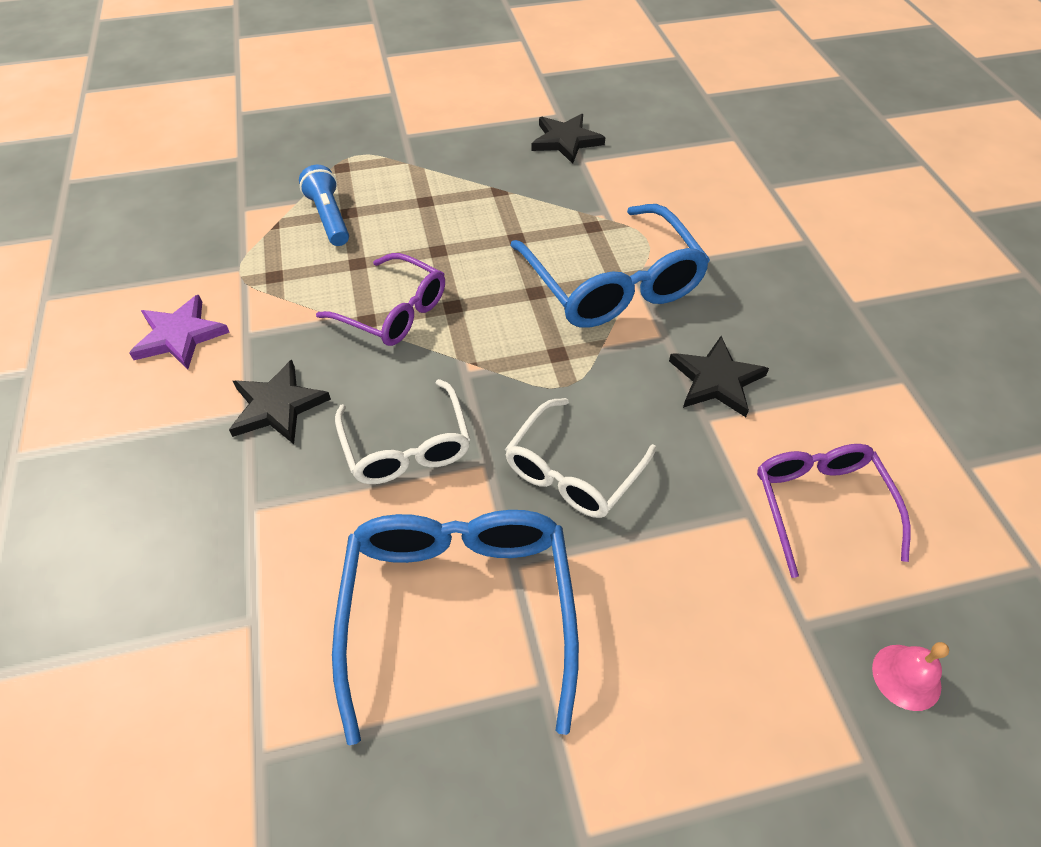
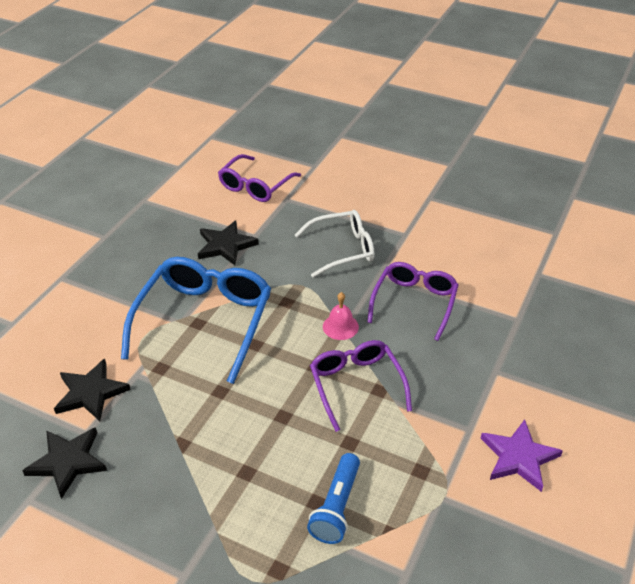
camera: 140 degrees left, 10 degrees down
(277, 406) = (474, 365): black star -> black star (91, 393)
(407, 446) = (414, 303): white glasses -> purple glasses
(459, 610) = (443, 232): blue glasses -> none
(906, 677) = (300, 142): pink bell -> pink bell (340, 326)

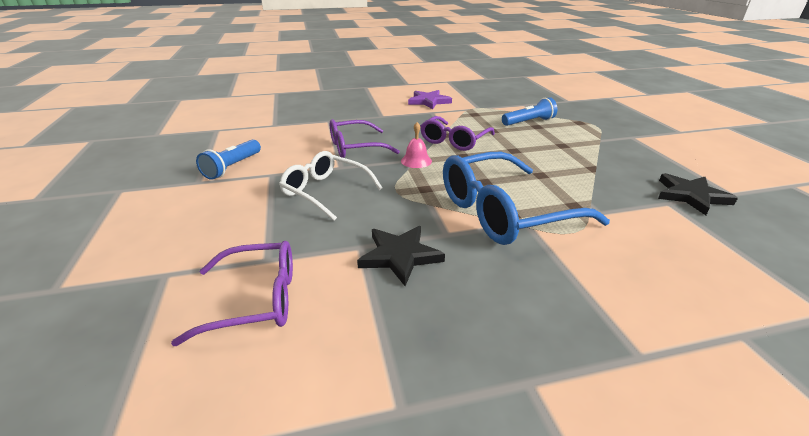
camera: 130 degrees left, 10 degrees down
(91, 393) = (652, 221): black star -> none
(442, 219) = (232, 167): none -> blue flashlight

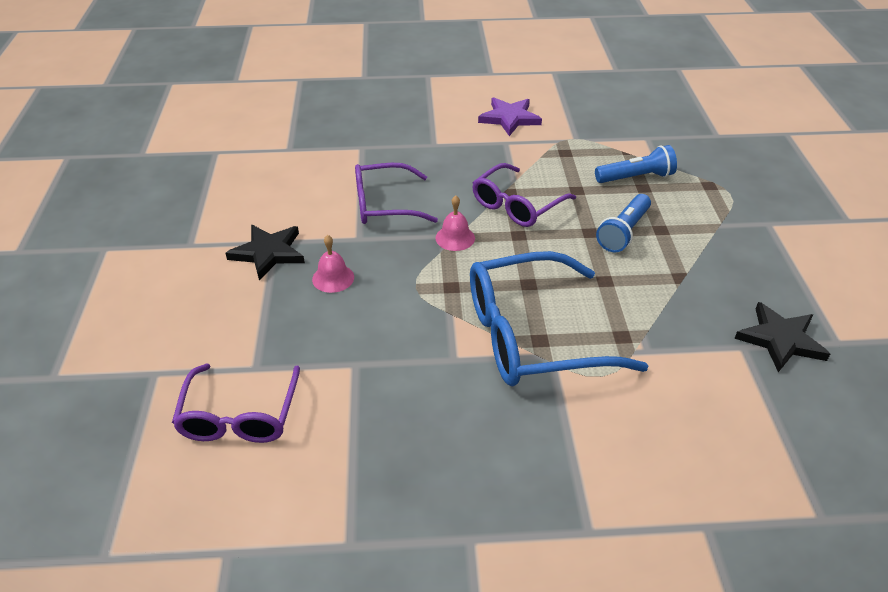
camera: 10 degrees right, 10 degrees up
(232, 167) = (230, 224): blue flashlight -> blue flashlight (623, 232)
(256, 299) = (239, 415): purple glasses -> purple glasses turned 90 degrees clockwise
(325, 191) = (333, 278): white glasses -> pink bell
(400, 256) = (393, 382): black star -> black star (268, 253)

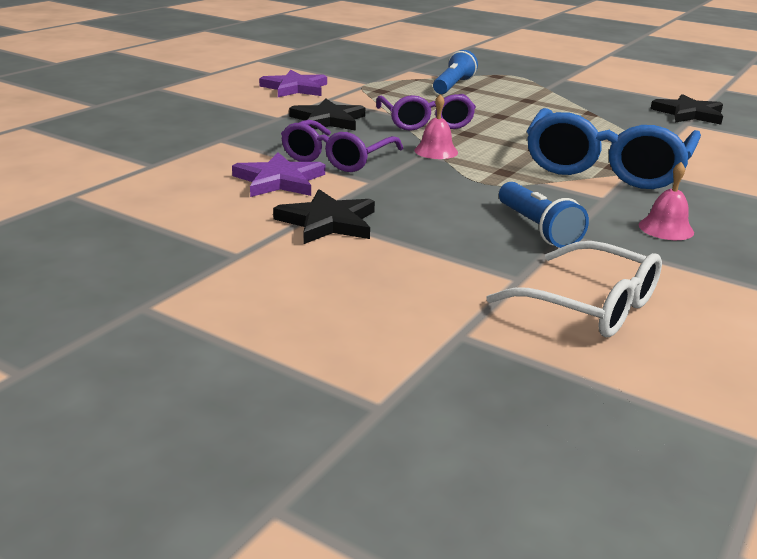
camera: 55 degrees left, 15 degrees down
(239, 415) = (589, 305): purple glasses -> white glasses
(316, 203) = (279, 180): none -> purple star
(333, 278) = (420, 207): pink bell -> pink bell (666, 228)
(458, 165) = (328, 120): none -> black star
(623, 232) = (515, 108): blue flashlight -> blue flashlight (537, 228)

